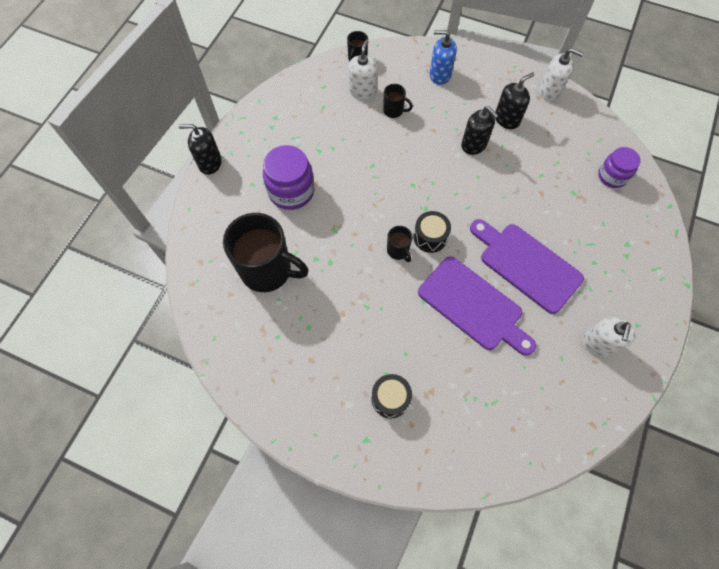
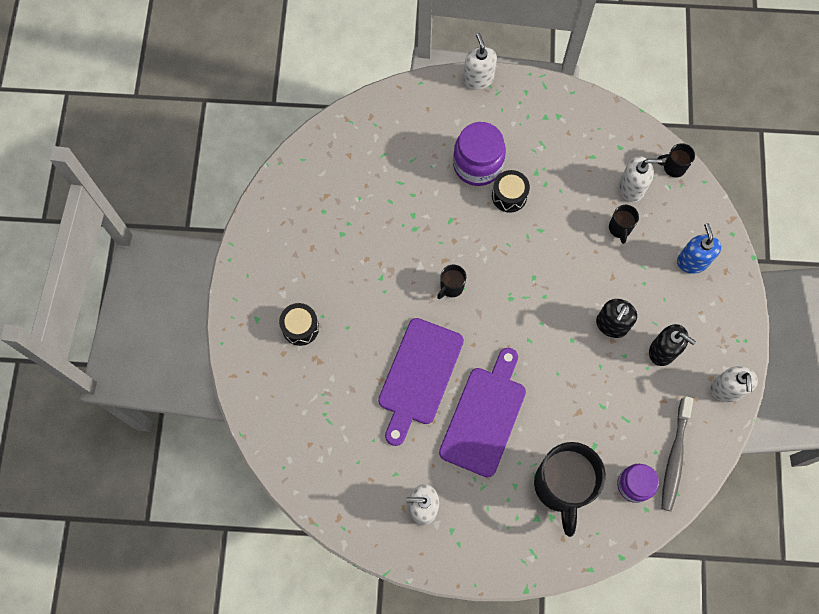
camera: 70 degrees right, 5 degrees up
(210, 163) = (478, 79): black soap dispenser -> white soap dispenser
(268, 270) = (384, 177): black mug -> black mug (561, 486)
(430, 237) = (479, 313): black drum -> black drum (509, 196)
(595, 142) = (674, 457): none -> grey toothbrush

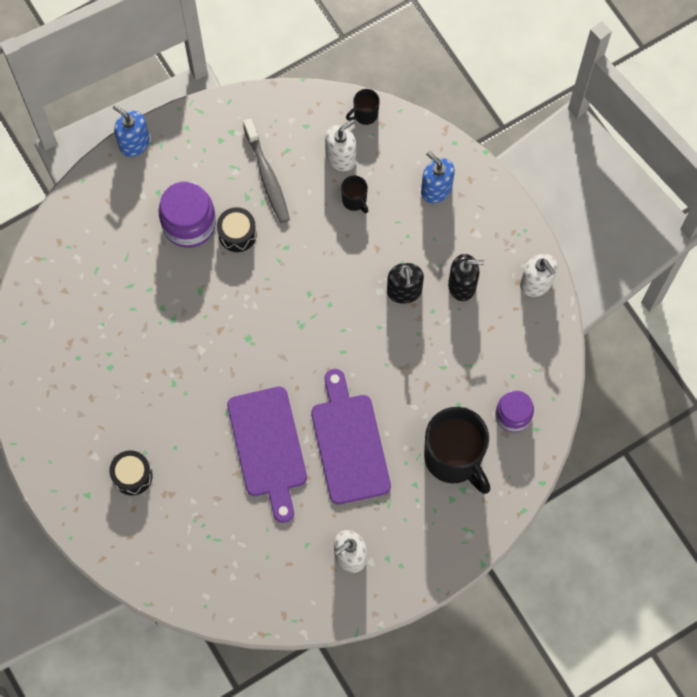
camera: 35 degrees left, 0 degrees up
(451, 287) = (242, 350): black mug -> none
(478, 79) = (134, 143): white soap dispenser -> blue soap dispenser
(674, 457) = (531, 369): grey toothbrush -> grey toothbrush (267, 176)

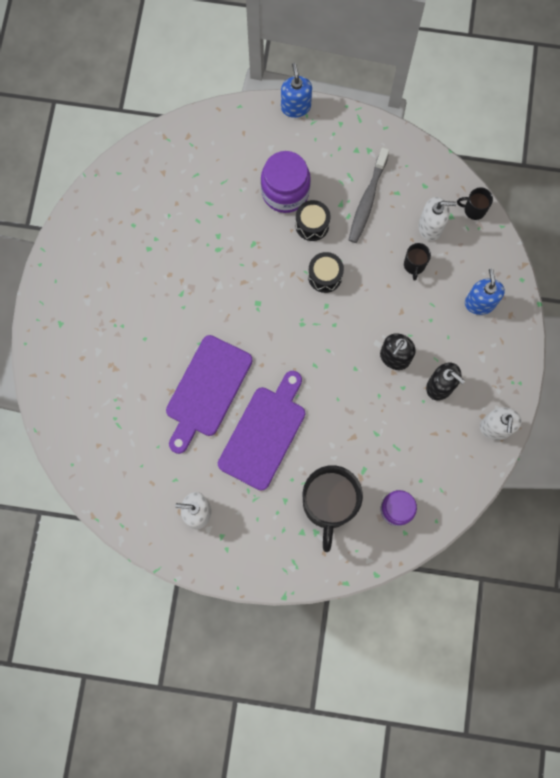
camera: 40 degrees right, 5 degrees up
(132, 476) = (100, 335): black drum -> black drum (325, 276)

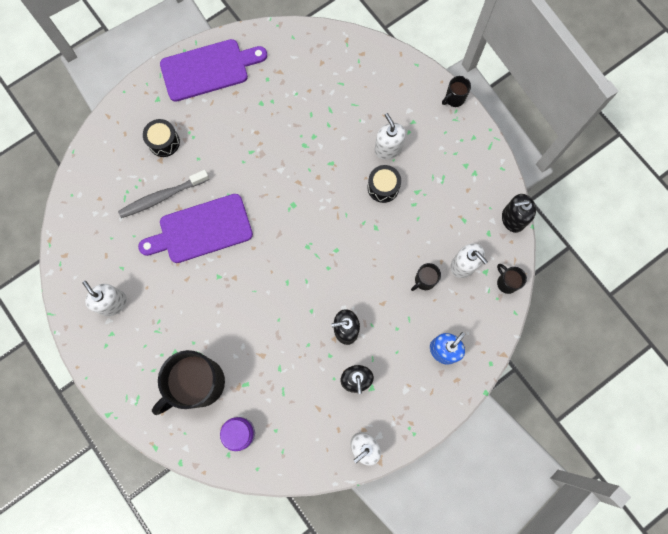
camera: 45 degrees right, 0 degrees up
(264, 433) = (207, 294): purple cutting board -> purple cutting board (208, 69)
(285, 192) = (388, 149): purple jar -> white soap dispenser
(295, 107) = (454, 99): blue soap dispenser -> black mug
(325, 276) = (356, 229): black drum -> black drum (164, 142)
(367, 200) = (438, 206): grey toothbrush -> grey toothbrush (162, 196)
(431, 158) = (513, 219): none -> black soap dispenser

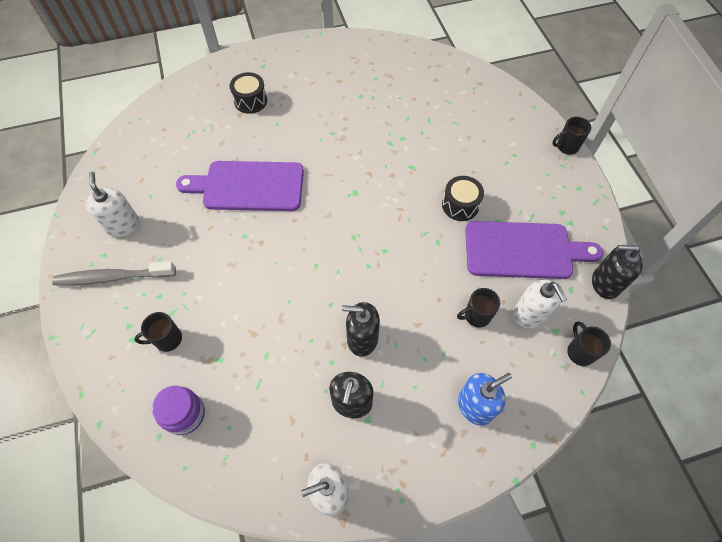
camera: 20 degrees right, 15 degrees down
(162, 196) = (225, 145): grey toothbrush -> grey toothbrush (113, 277)
(199, 383) = (167, 339): black mug -> black mug, size x0.44
(208, 69) = (322, 56): purple cutting board -> purple cutting board (523, 250)
(388, 149) = (478, 171): white soap dispenser -> none

